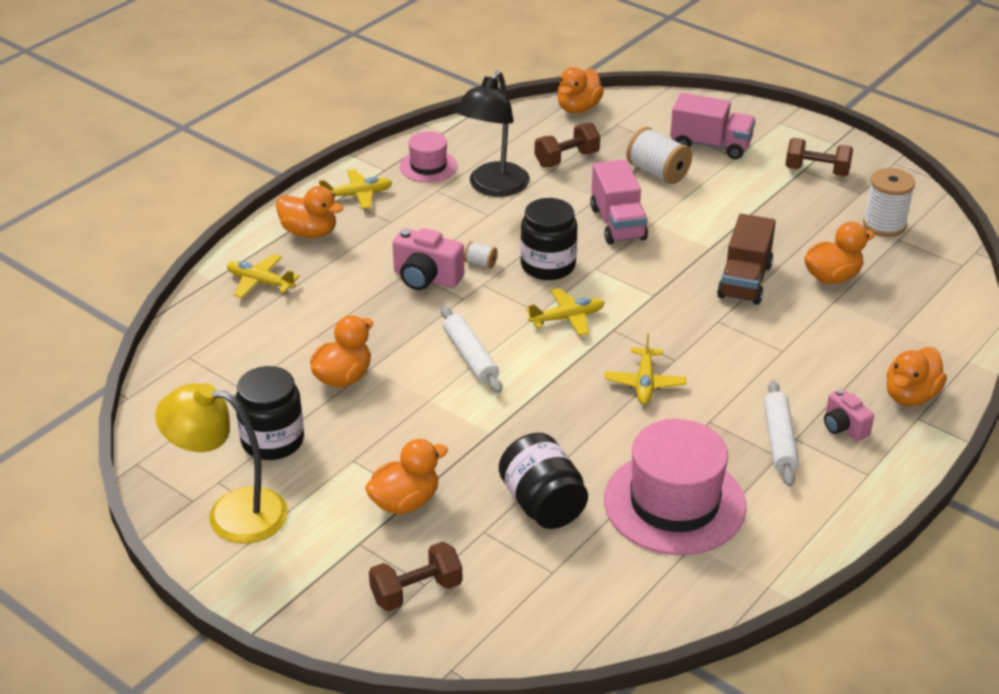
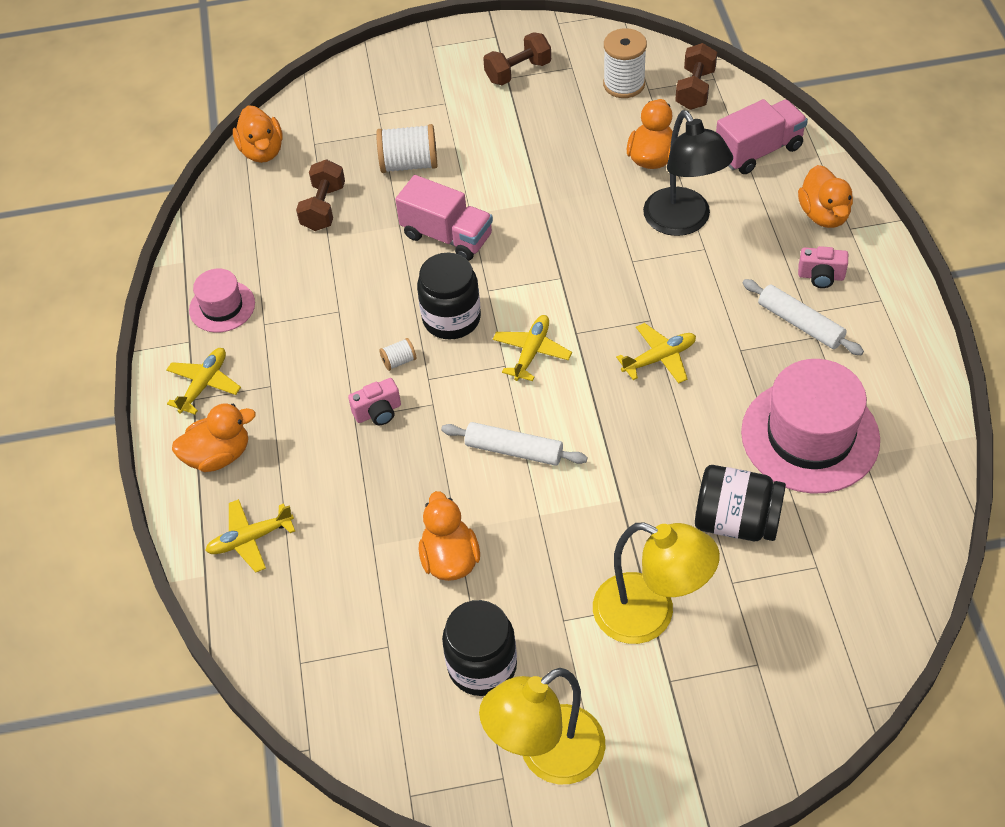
camera: 45 degrees left, 15 degrees up
(405, 502) = (650, 615): orange duck -> yellow lamp
(416, 591) = (761, 675): brown dumbbell -> brown dumbbell (695, 89)
(426, 278) = (378, 412): pink camera -> pink camera, size x0.64
(493, 187) = (305, 282): black lamp -> black lamp (683, 222)
(644, 383) = (659, 358): yellow plane -> yellow plane turned 75 degrees counterclockwise
(710, 145) = (413, 107): pink truck -> pink truck (758, 151)
(744, 281) = (602, 211): brown truck -> none

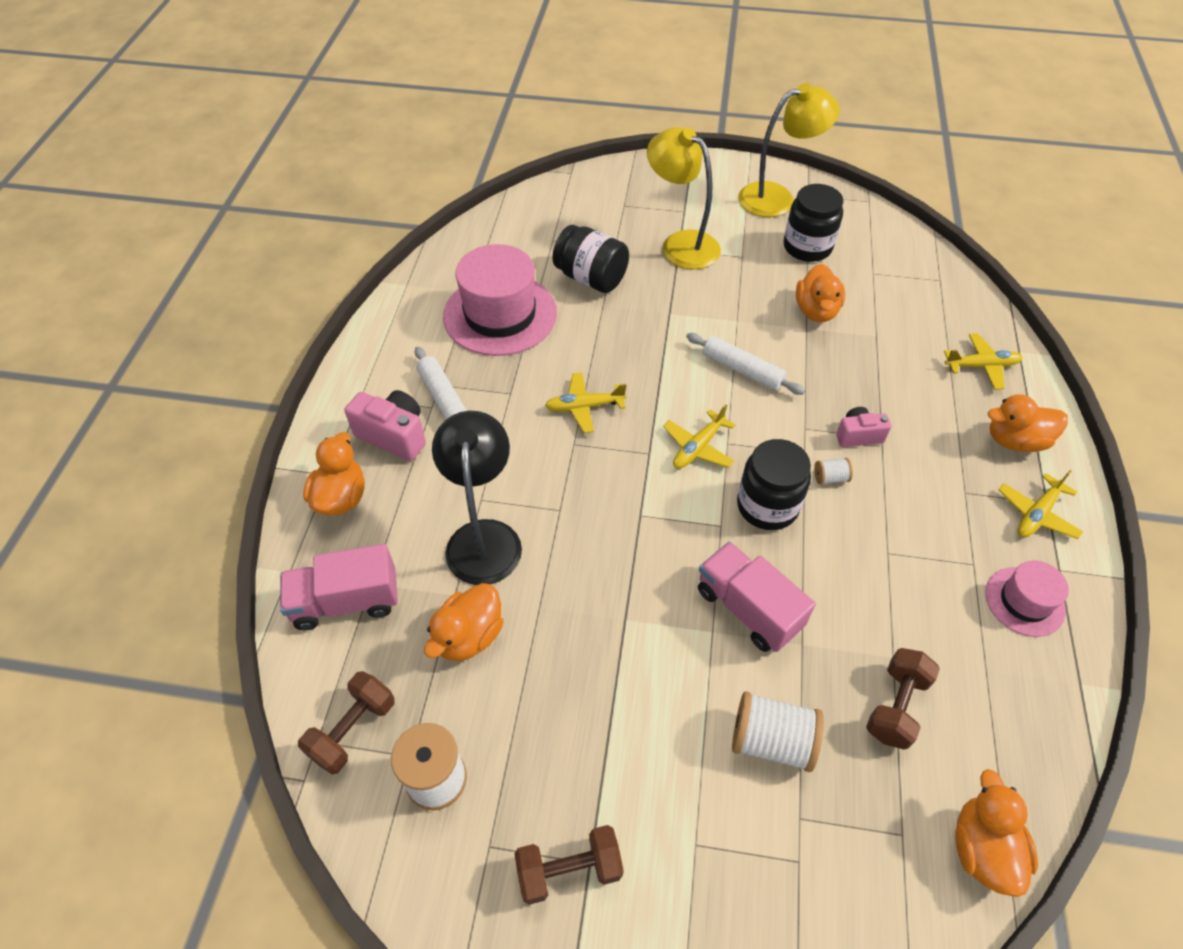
camera: 165 degrees left, 0 degrees up
(821, 276) = (394, 435): pink camera -> pink camera, size x1.57

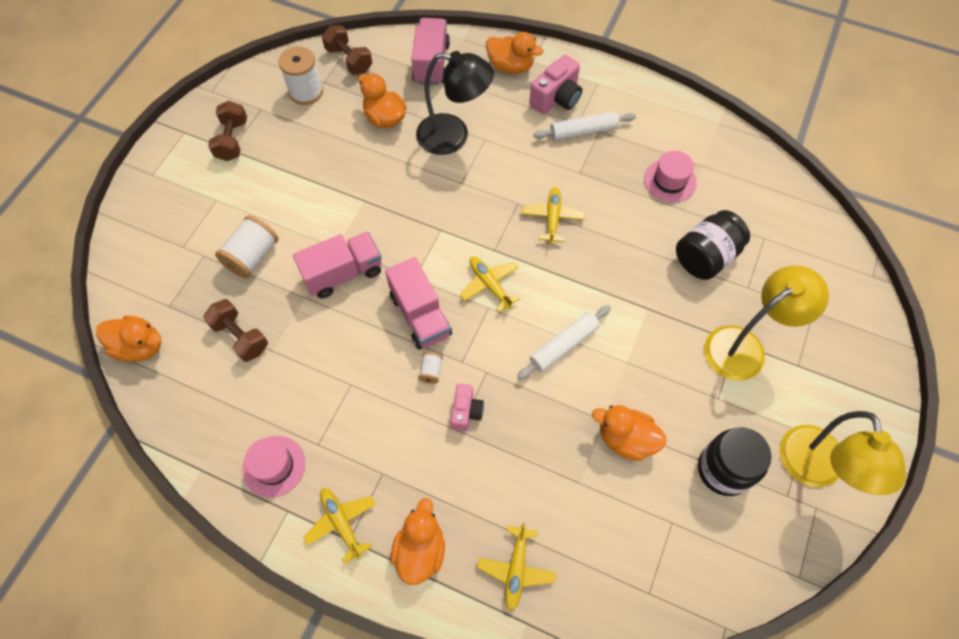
camera: 105 degrees right, 10 degrees up
(500, 314) = (670, 181): pink hat -> pink hat, size x0.53
(767, 506) = (420, 315): black jar -> pink truck

